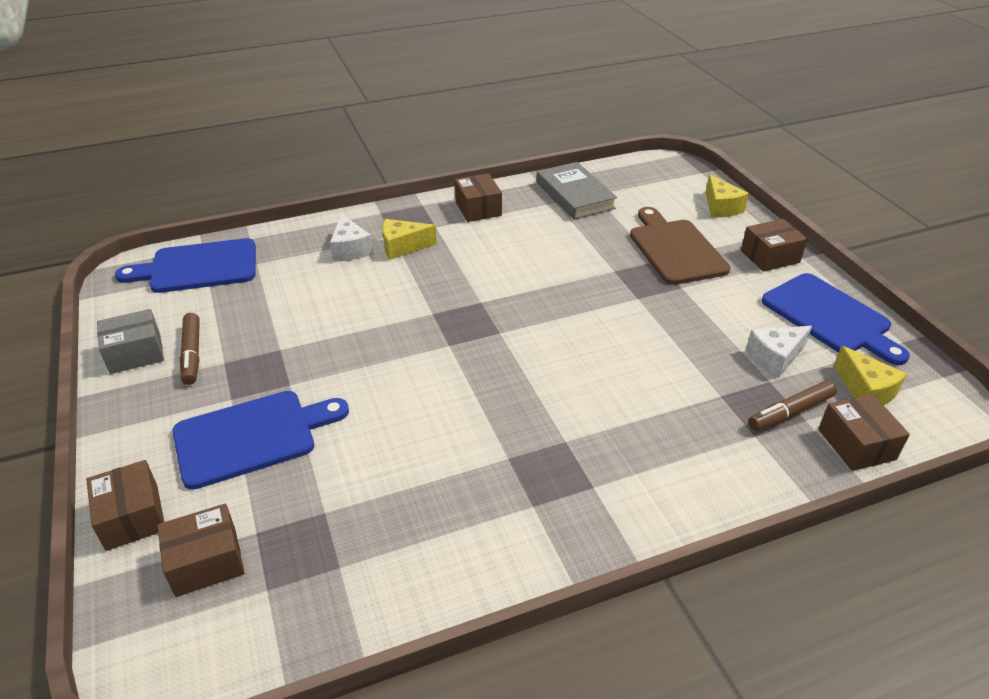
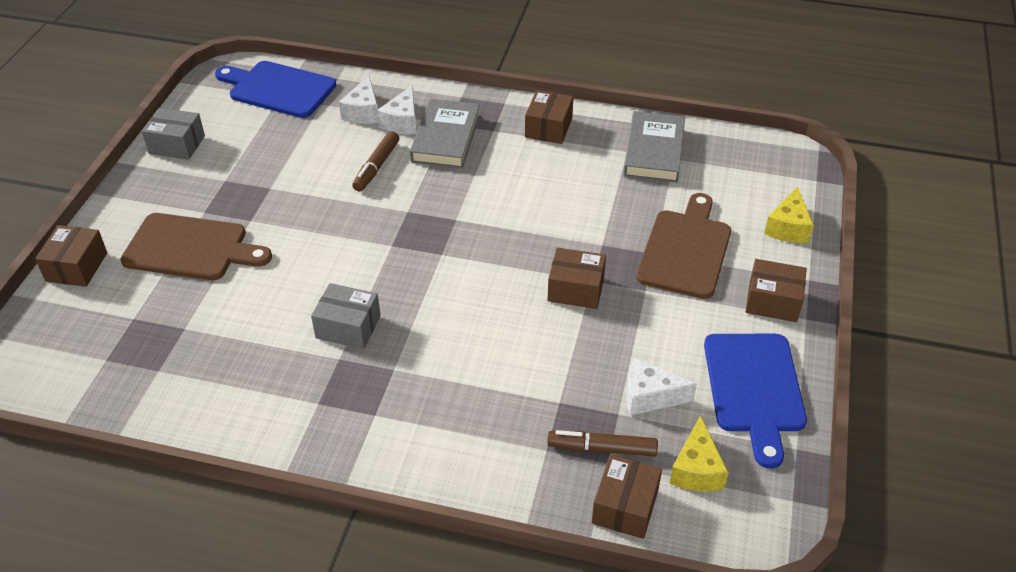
camera: 35 degrees right, 5 degrees up
(192, 354) = (210, 163): brown marker -> brown marker (376, 167)
(206, 562) = (90, 321): brown box -> brown box (576, 289)
(252, 437) = (191, 248): blue cutting board -> brown cutting board
(305, 255) = (363, 112): none -> white cheese
(402, 247) = (446, 138): yellow cheese -> grey book
(486, 428) = (348, 327): none -> grey box

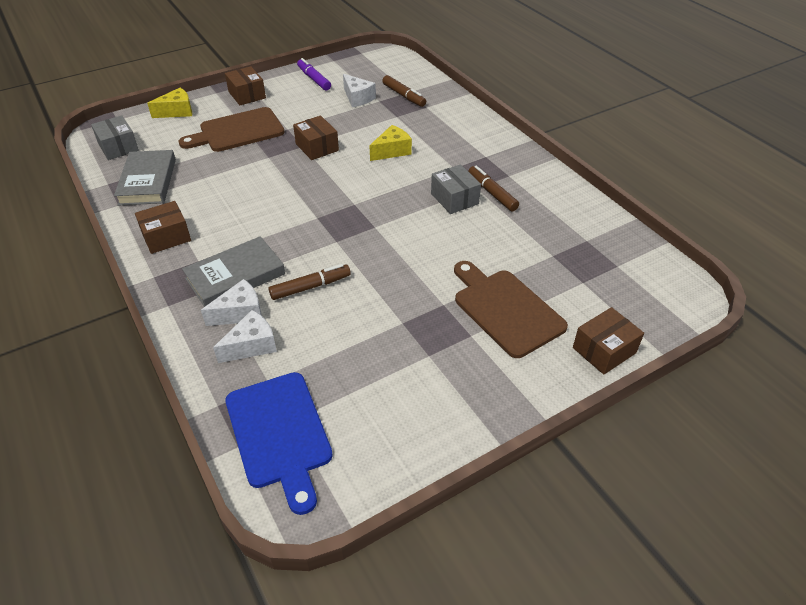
camera: 135 degrees left, 0 degrees up
(177, 144) = (434, 429): grey box -> grey box (118, 147)
(314, 363) = (492, 193): none -> brown marker
(625, 506) = (422, 79): brown box -> none
(654, 151) = (147, 181): grey book -> grey book turned 60 degrees counterclockwise
(696, 469) = (379, 74): yellow cheese -> yellow cheese (392, 151)
(754, 388) = (314, 79): blue cutting board -> purple marker

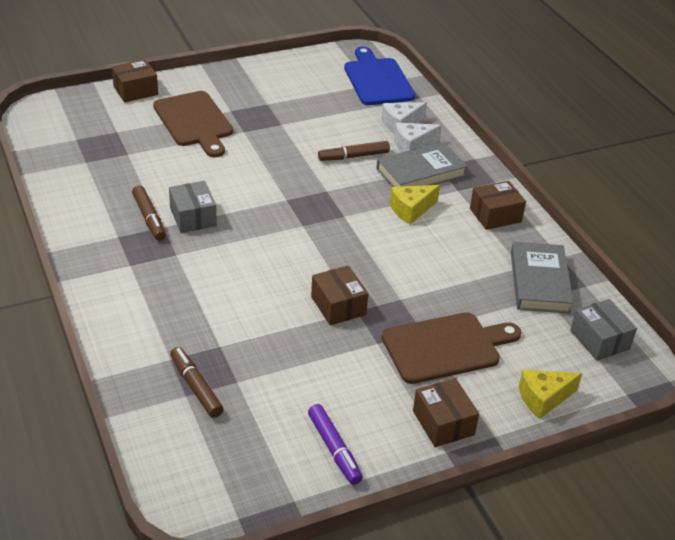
camera: 175 degrees left, 5 degrees down
(357, 98) = (269, 391): white cheese -> none
(392, 151) = (243, 287): yellow cheese -> yellow cheese (411, 210)

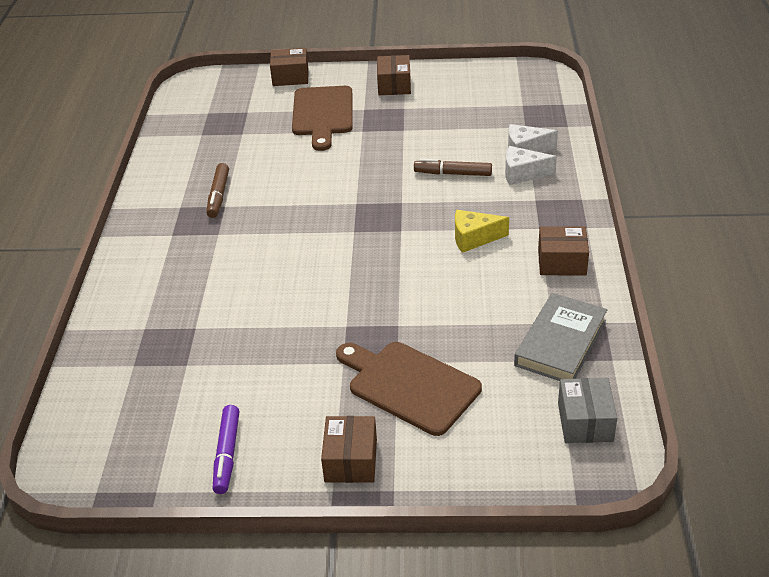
camera: 30 degrees right, 0 degrees up
(193, 217) = (257, 202): grey box -> none
(196, 387) = (147, 360): brown marker -> none
(338, 306) = (331, 317): brown box -> brown box (394, 85)
(377, 80) = (533, 101): blue cutting board -> none
(421, 172) = (511, 202): grey book -> none
(446, 347) = (409, 385): brown cutting board -> brown cutting board turned 150 degrees counterclockwise
(543, 398) = (475, 466): yellow cheese -> none

